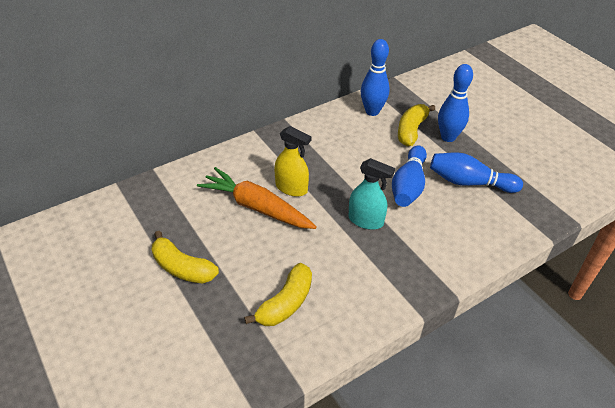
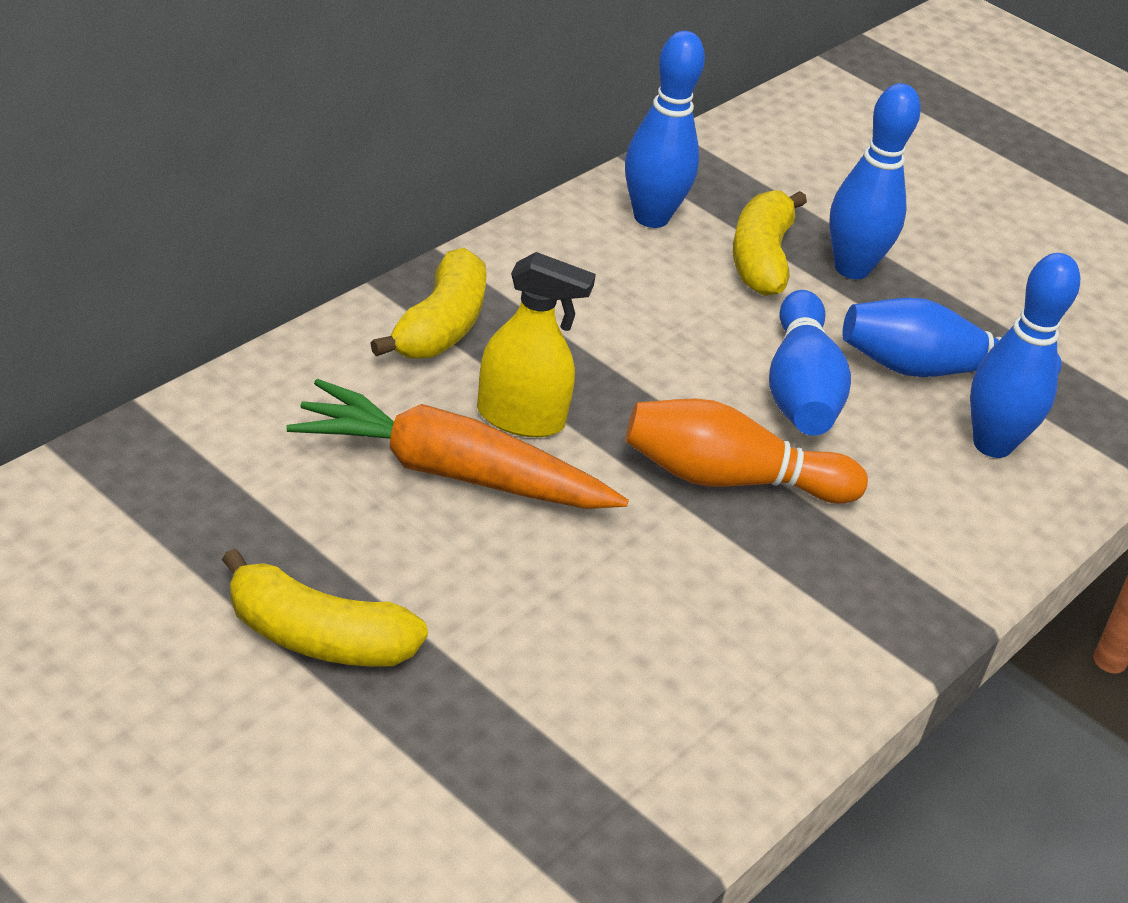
camera: 20 degrees left, 5 degrees down
(286, 303) = (610, 690): yellow banana -> yellow banana (440, 326)
(366, 220) = (729, 479): turquoise spray bottle -> orange bowling pin
(483, 216) = (992, 444): none -> blue bowling pin

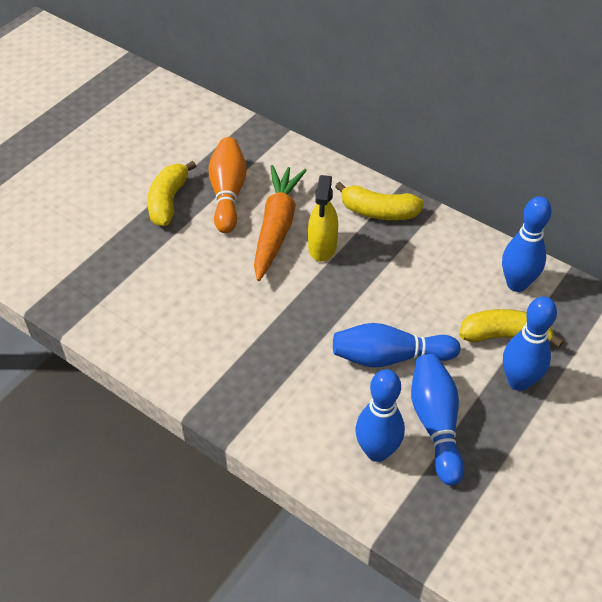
camera: 90 degrees right, 10 degrees up
(729, 479) = (305, 329): orange bowling pin -> orange bowling pin (228, 193)

